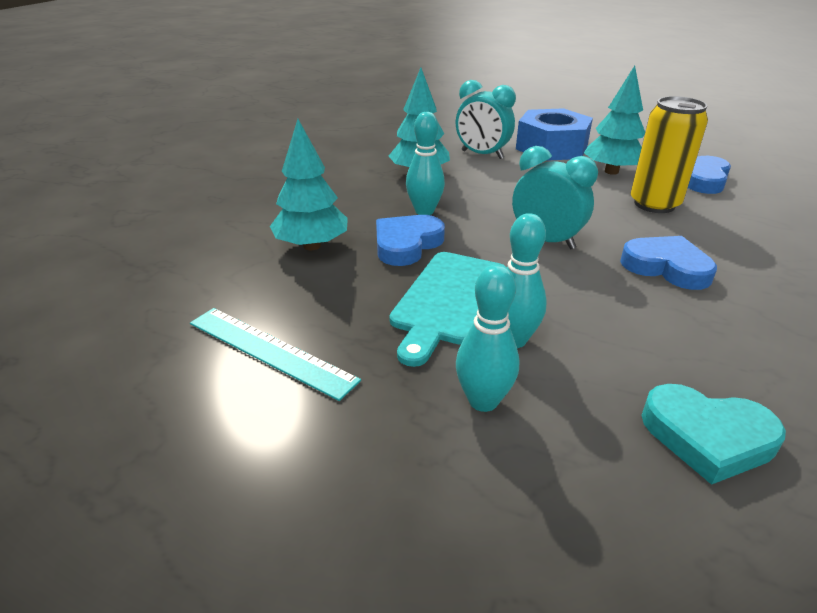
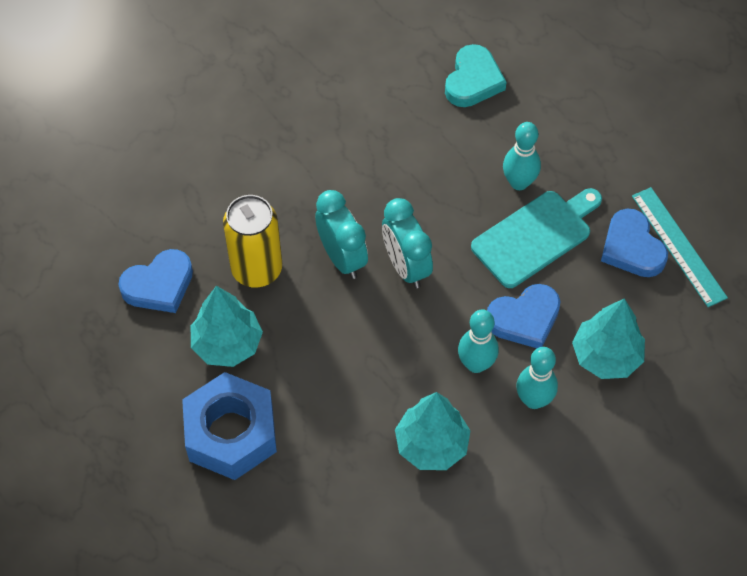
camera: 150 degrees left, 25 degrees up
(482, 155) = (327, 457): turquoise clock -> turquoise clock (342, 258)
(483, 401) = (570, 151): turquoise bowling pin -> turquoise bowling pin (533, 400)
(666, 267) = (347, 192): blue heart -> blue heart (632, 248)
(707, 437) = (473, 80): turquoise heart -> turquoise heart turned 60 degrees clockwise

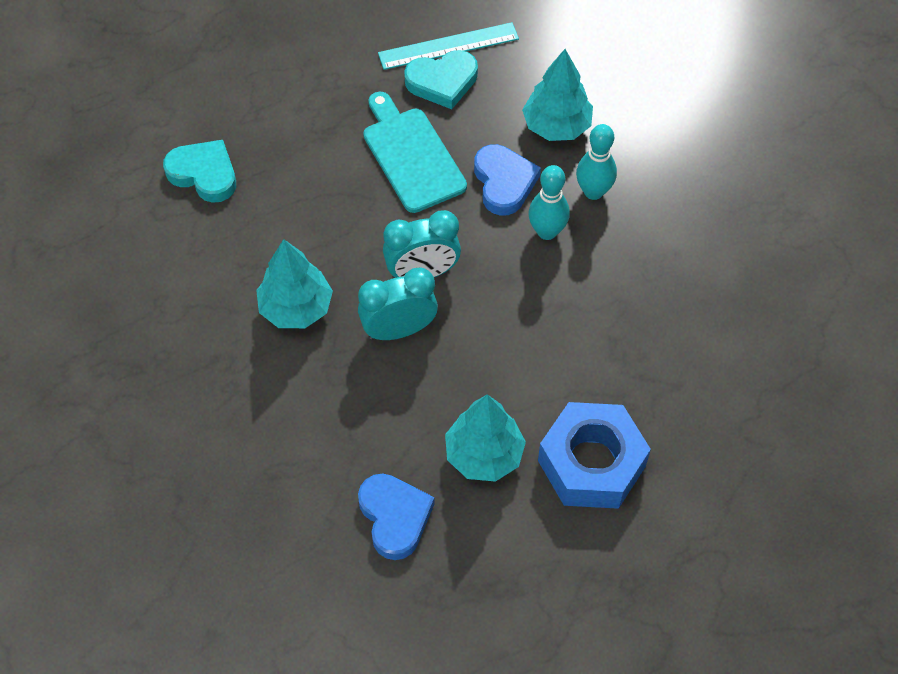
camera: 80 degrees left, 0 degrees up
(256, 269) = (395, 414): yellow can -> none
(431, 445) = (629, 284): turquoise tree -> turquoise tree (296, 308)
(519, 182) = (344, 157): turquoise bowling pin -> none
(632, 248) = (442, 82): blue heart -> turquoise heart

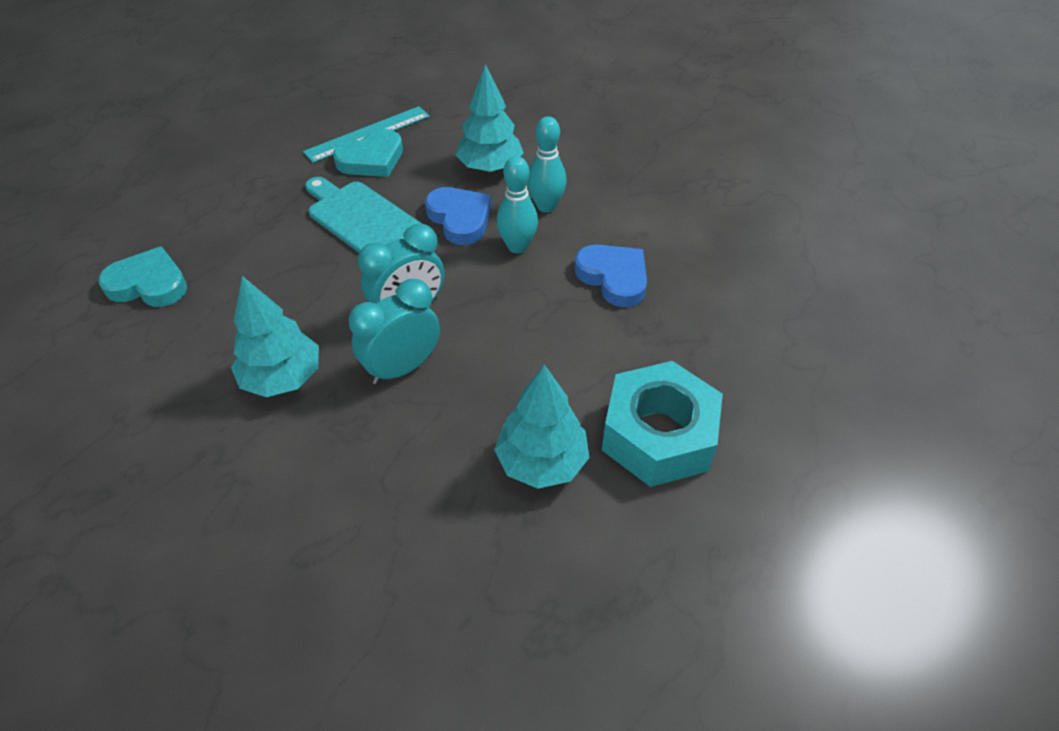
camera: 20 degrees left, 10 degrees down
(394, 517) = (467, 562): blue heart -> blue heart (613, 278)
(591, 463) = (658, 435): blue nut -> turquoise nut

